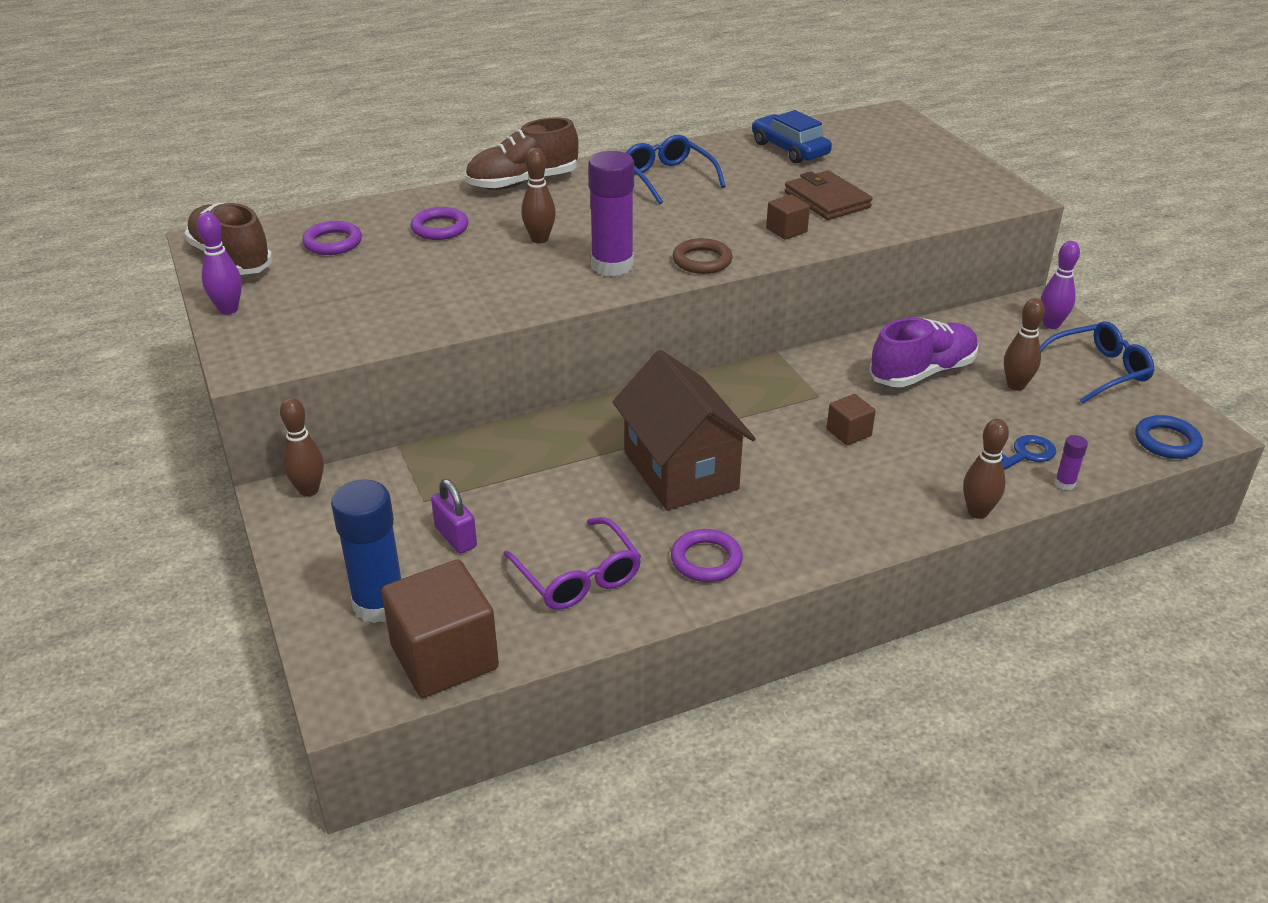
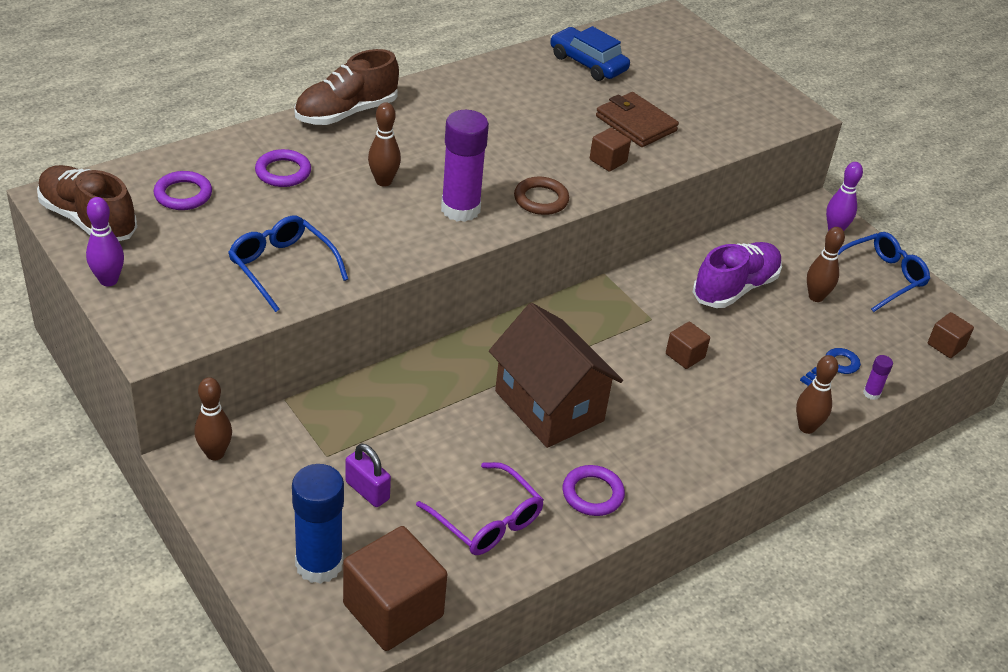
camera: 15 degrees left, 5 degrees up
(668, 178) = (484, 102): blue glasses -> blue glasses (282, 268)
(1166, 441) = (946, 345): blue ring -> brown cube

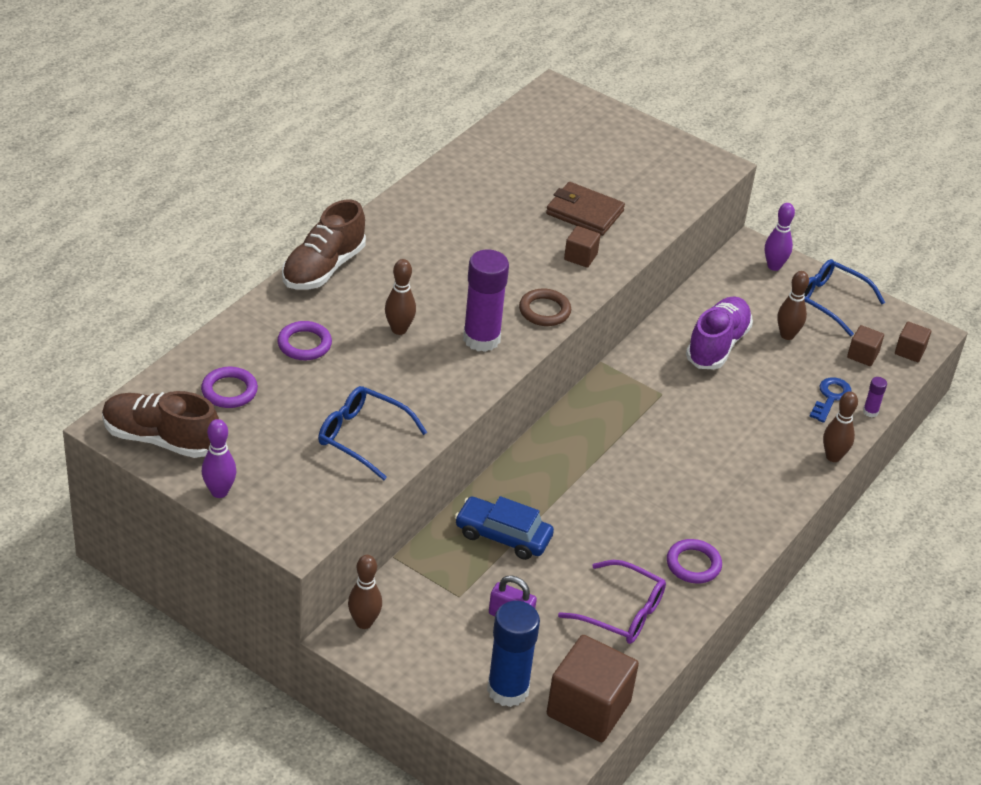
camera: 20 degrees left, 0 degrees up
(549, 406) = (619, 498): brown house -> none
(588, 63) = (509, 159): blue car -> blue car (503, 536)
(685, 355) = (706, 420): brown cube -> brown cube (862, 355)
(880, 277) = (831, 302): blue glasses -> blue glasses turned 90 degrees counterclockwise

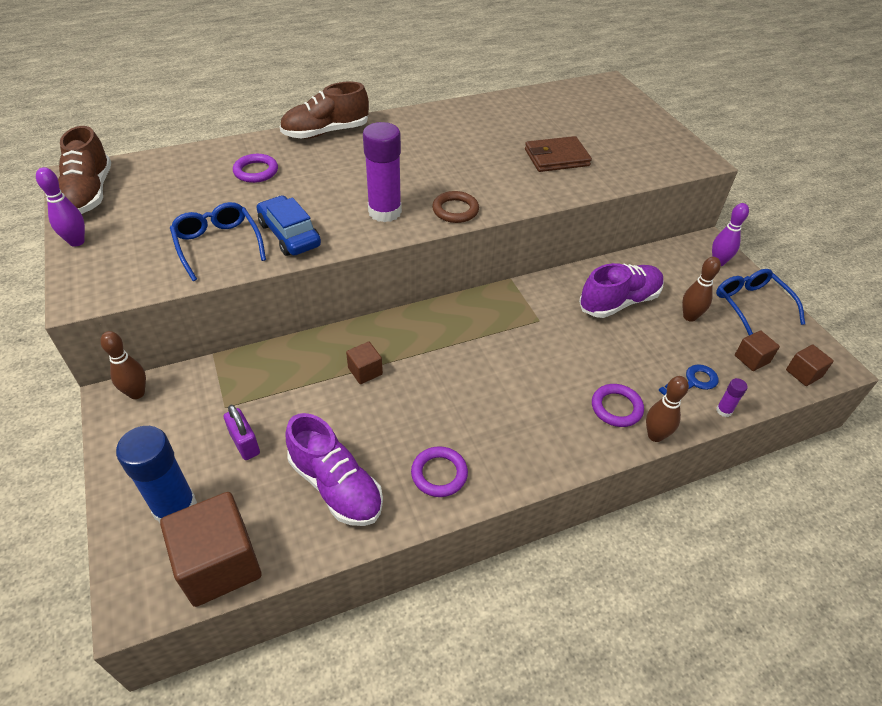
camera: 35 degrees right, 5 degrees up
(160, 439) = (89, 194): brown shoe -> brown shoe turned 150 degrees counterclockwise
(229, 391) = (171, 181): purple ring -> purple ring (616, 408)
(399, 329) = (331, 185): brown bowling pin -> none
(503, 536) = (307, 375): blue car -> blue car (289, 234)
(580, 257) = (523, 184): brown cube -> brown cube (365, 371)
(584, 212) = (556, 158): brown wallet -> brown wallet turned 75 degrees counterclockwise
(621, 612) = (336, 486): purple glasses -> purple shoe

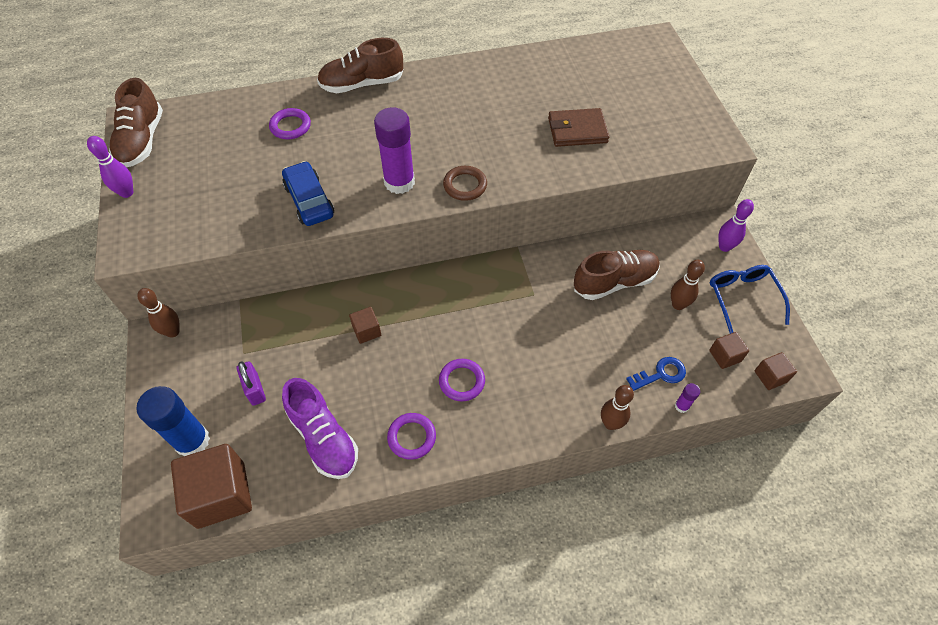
camera: 10 degrees right, 10 degrees up
(218, 245) = (245, 207): blue glasses -> none
(616, 408) = (582, 392): purple ring -> purple ring (462, 381)
(619, 302) = (614, 282): purple shoe -> brown shoe

